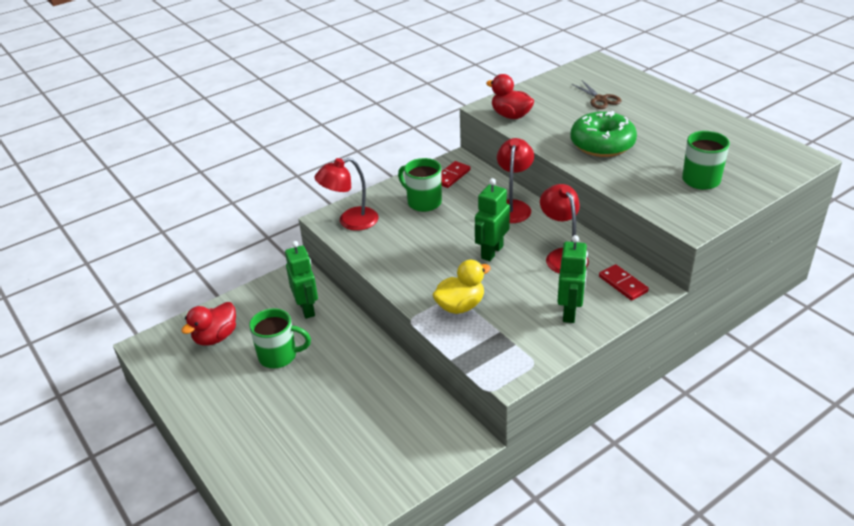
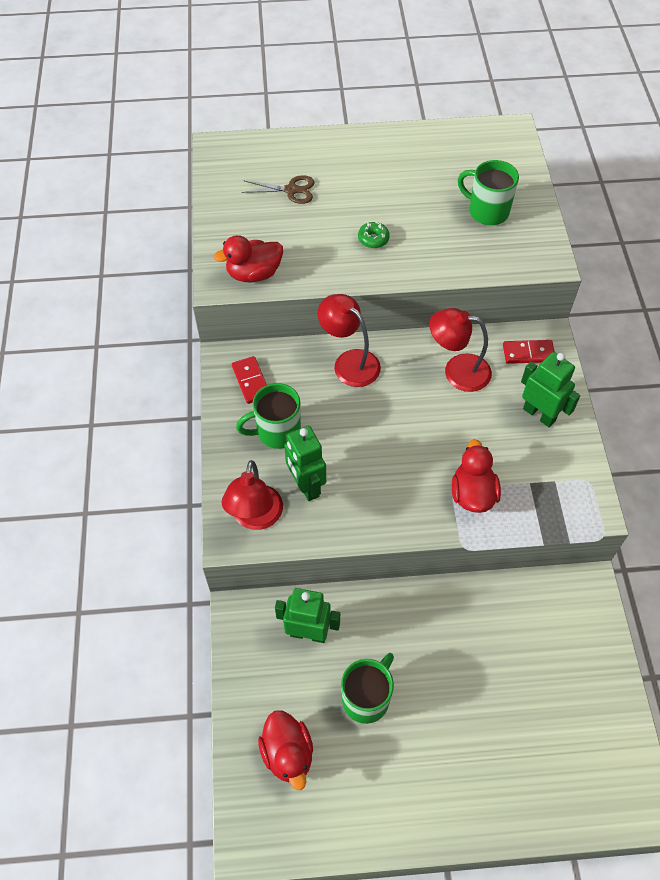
camera: 60 degrees left, 20 degrees up
(460, 306) = (472, 494): yellow duck -> red duck
(492, 252) = (409, 421): green robot -> green robot (306, 485)
(602, 144) = (373, 239): green donut -> green donut, size x0.42

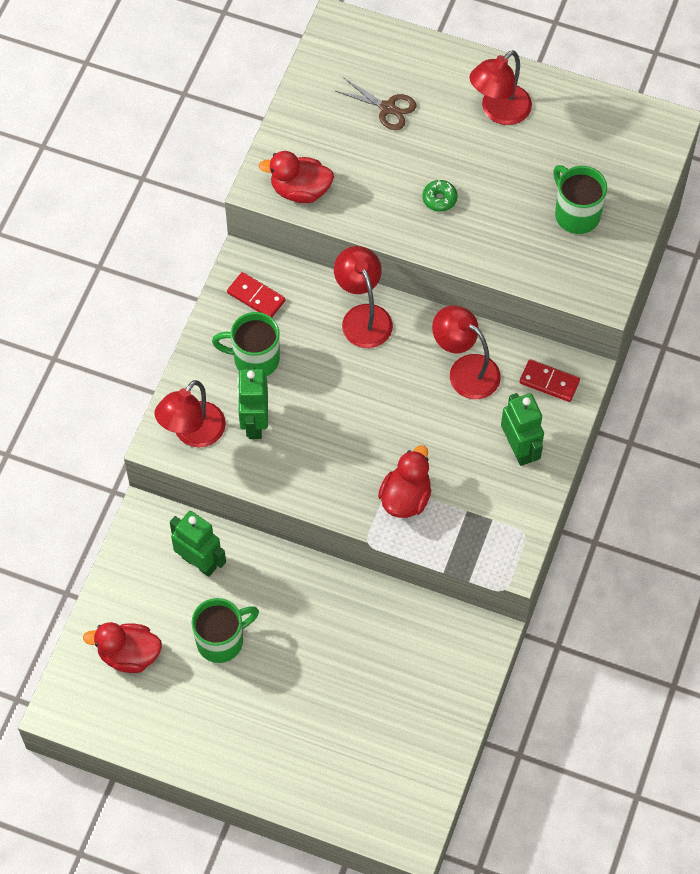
camera: 25 degrees right, 5 degrees up
(251, 381) = (256, 297): red domino -> red domino turned 60 degrees counterclockwise
(288, 753) = (129, 655): red duck -> red duck turned 90 degrees clockwise
(380, 163) = (499, 111): none -> red lamp

